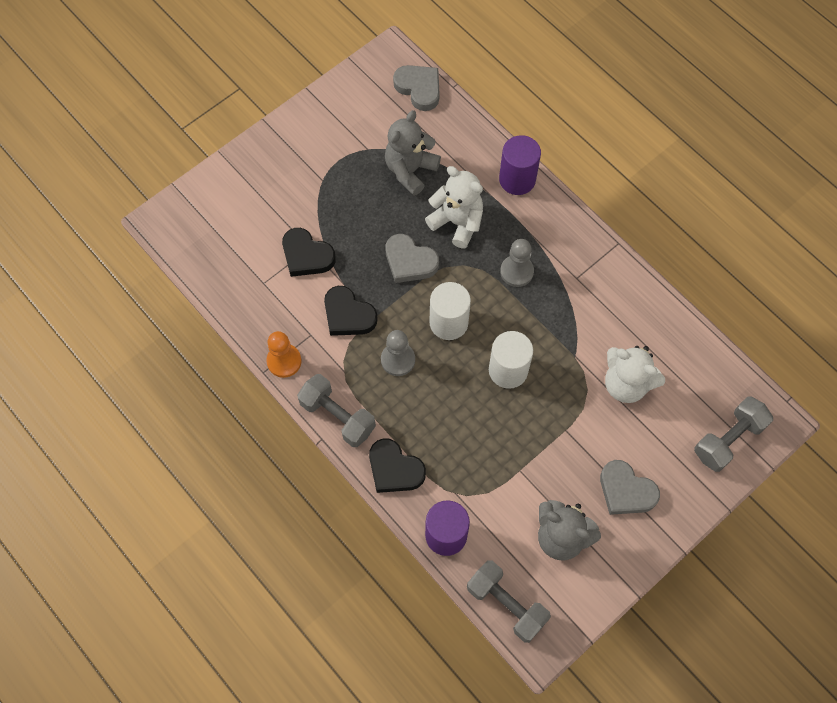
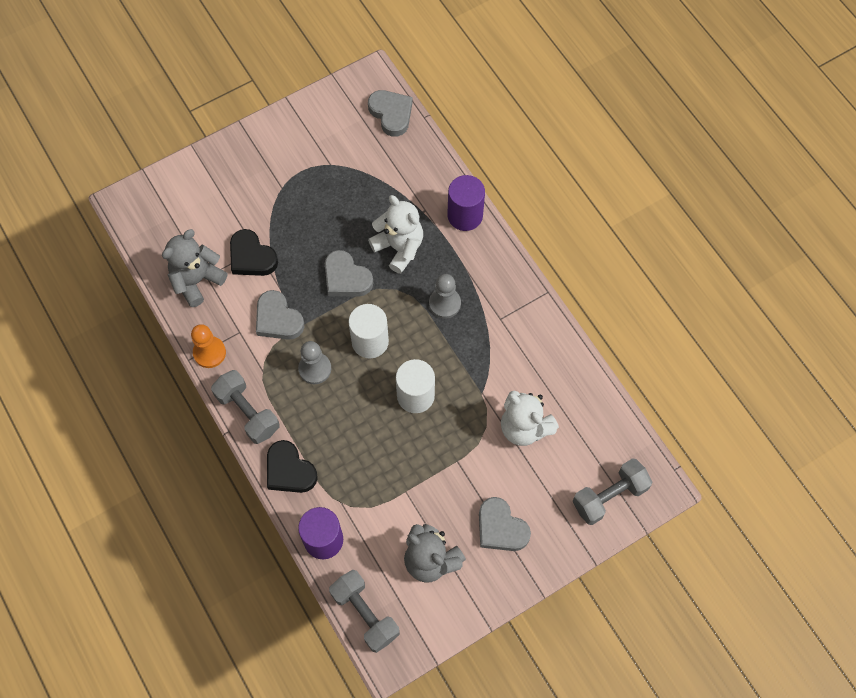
camera: 10 degrees right, 0 degrees up
(348, 315) = (278, 319): black heart -> grey heart
(410, 170) = (366, 191): grey teddy bear -> grey teddy bear (197, 280)

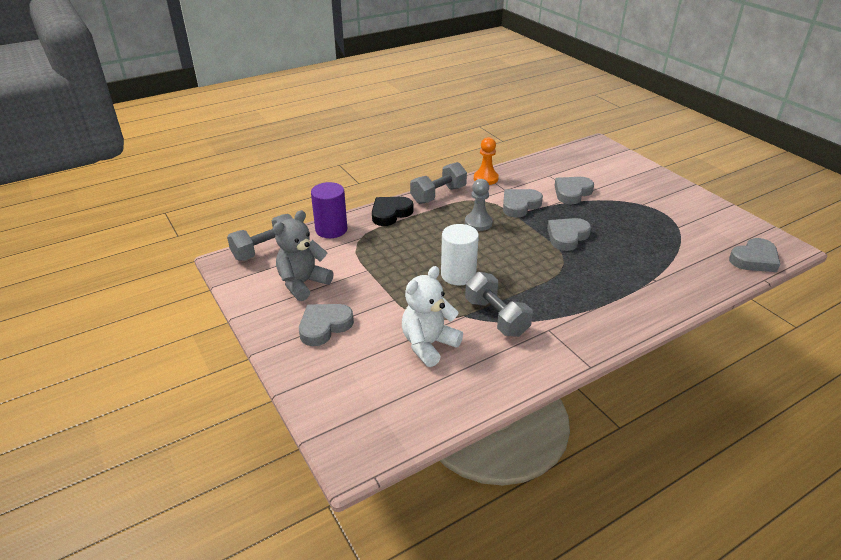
camera: 90 degrees right, 30 degrees down
(197, 280) = (544, 172): grey teddy bear -> none
(251, 257) = (572, 193): black heart -> grey heart
(370, 341) = (508, 249): white cylinder -> none
(399, 247) = (608, 265): white teddy bear -> none
(444, 303) = (556, 292): grey pawn -> none
(465, 215) = (661, 306): purple cylinder -> none
(609, 496) = (346, 410): grey dumbbell -> grey dumbbell (496, 317)

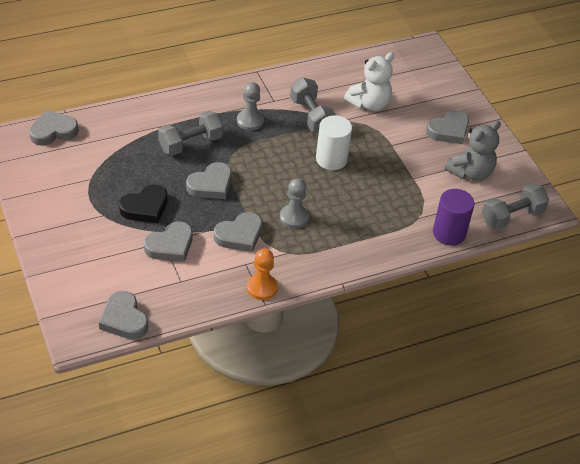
camera: 175 degrees left, 10 degrees up
(390, 213) = (385, 246): black heart -> black heart (145, 207)
(438, 195) = (326, 267): grey dumbbell -> grey dumbbell (191, 143)
(563, 300) = (250, 121): none -> grey pawn
(574, 154) = (124, 319): none -> grey heart

